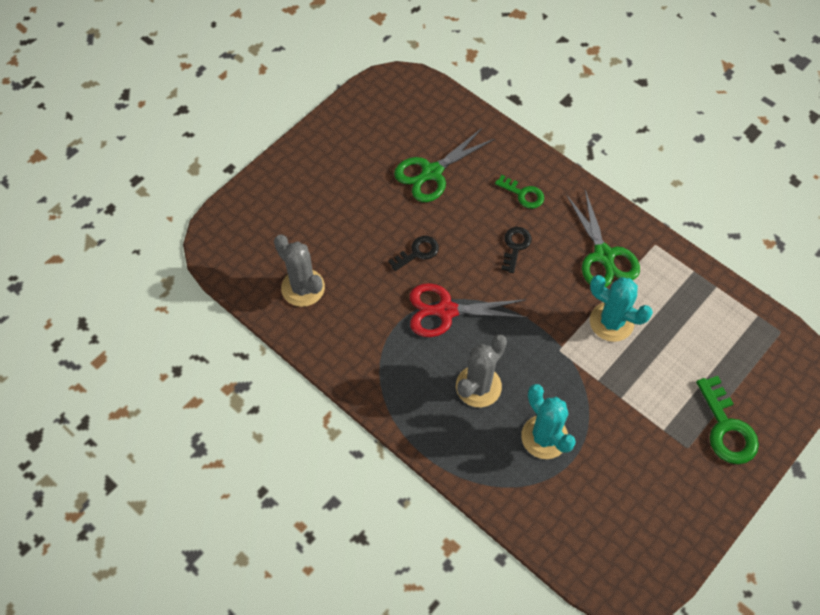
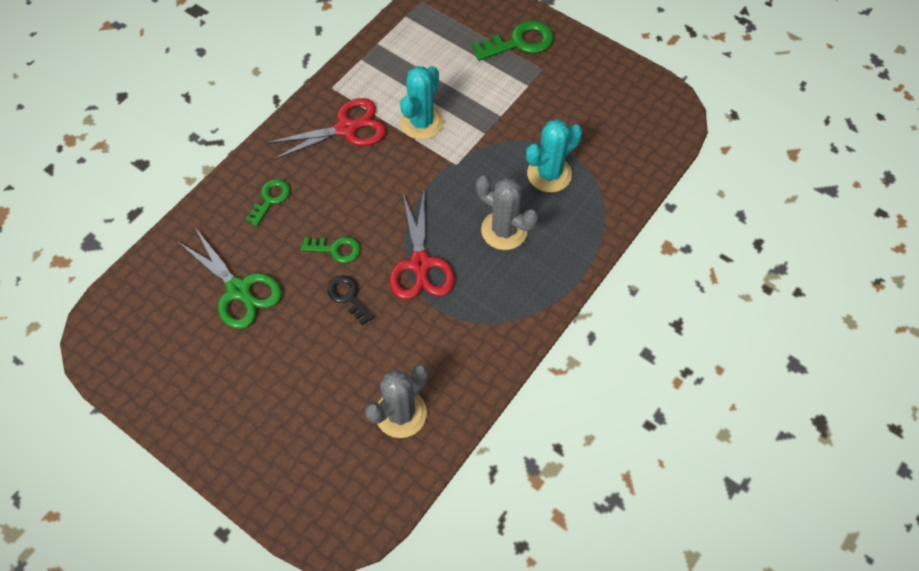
camera: 95 degrees left, 0 degrees up
(466, 244) = (336, 249): none -> green key
(515, 246) = (338, 204): black key -> none
(603, 255) = (346, 128): green scissors -> red scissors

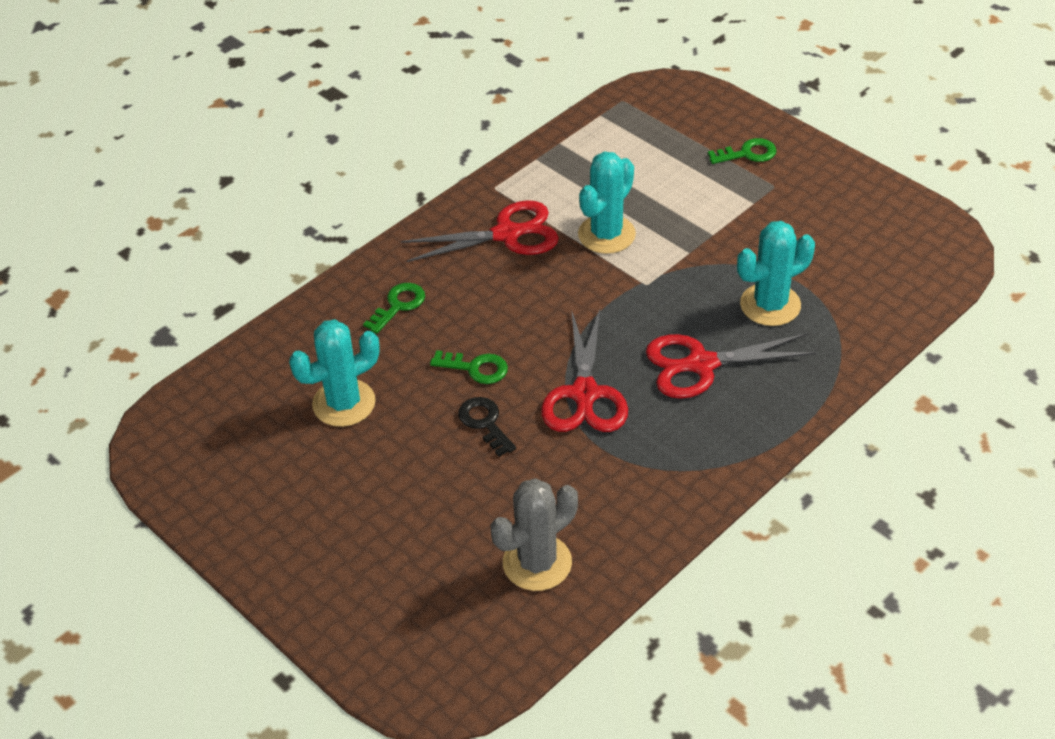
camera: 10 degrees right, 15 degrees down
(239, 290) = (344, 403): green scissors -> turquoise cactus
(504, 230) = (701, 364): grey cactus -> red scissors
(519, 42) = (747, 153): green key -> green key, size x0.63

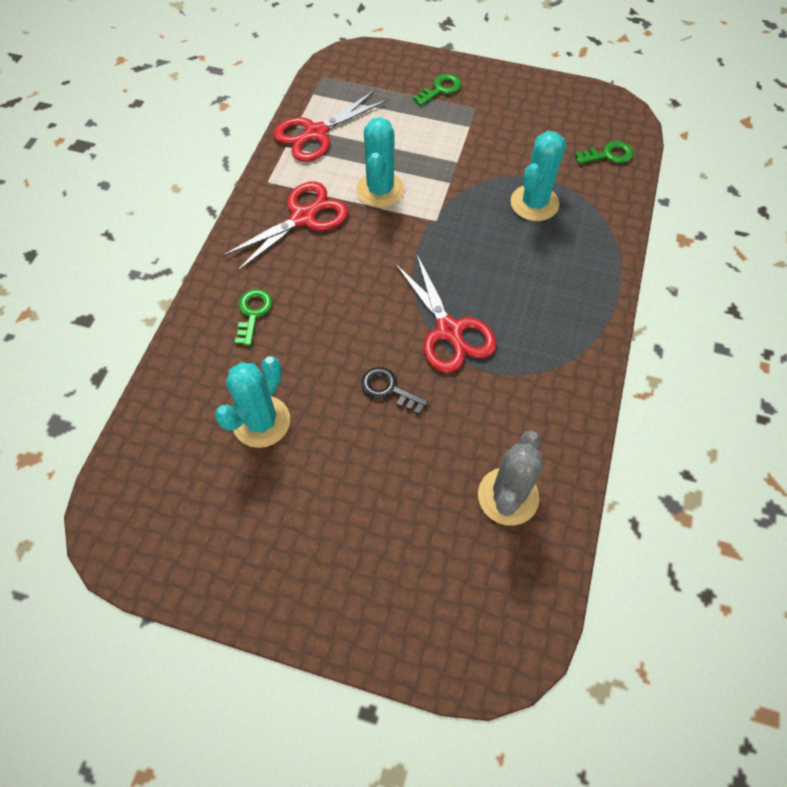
camera: 30 degrees left, 15 degrees up
(475, 368) = (351, 344): green key -> green key (608, 155)
(701, 364) = (518, 270): red scissors -> red scissors (316, 133)

